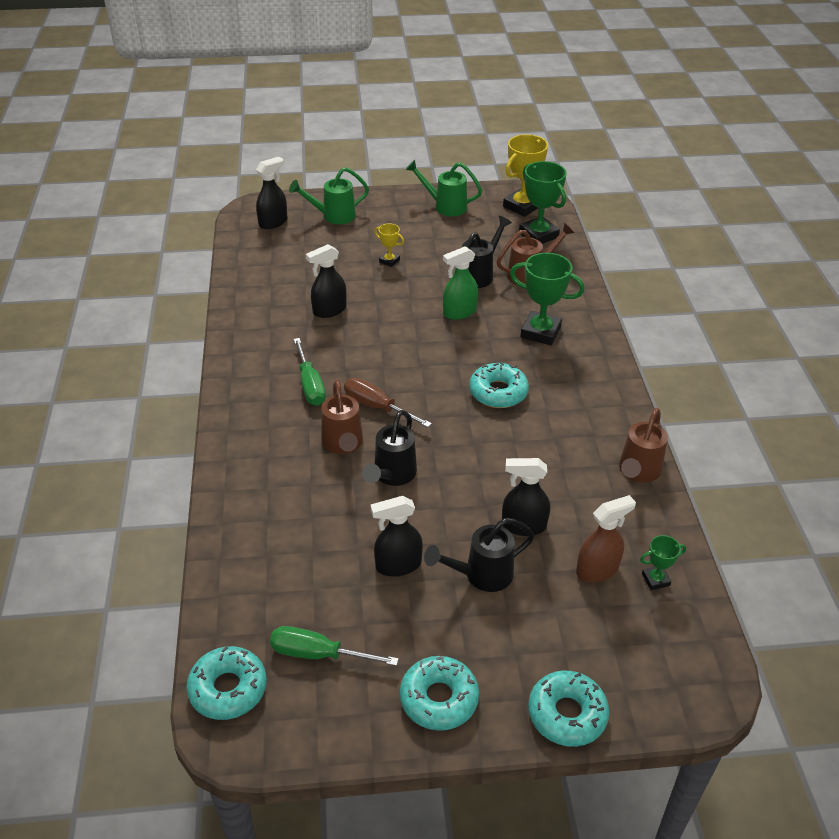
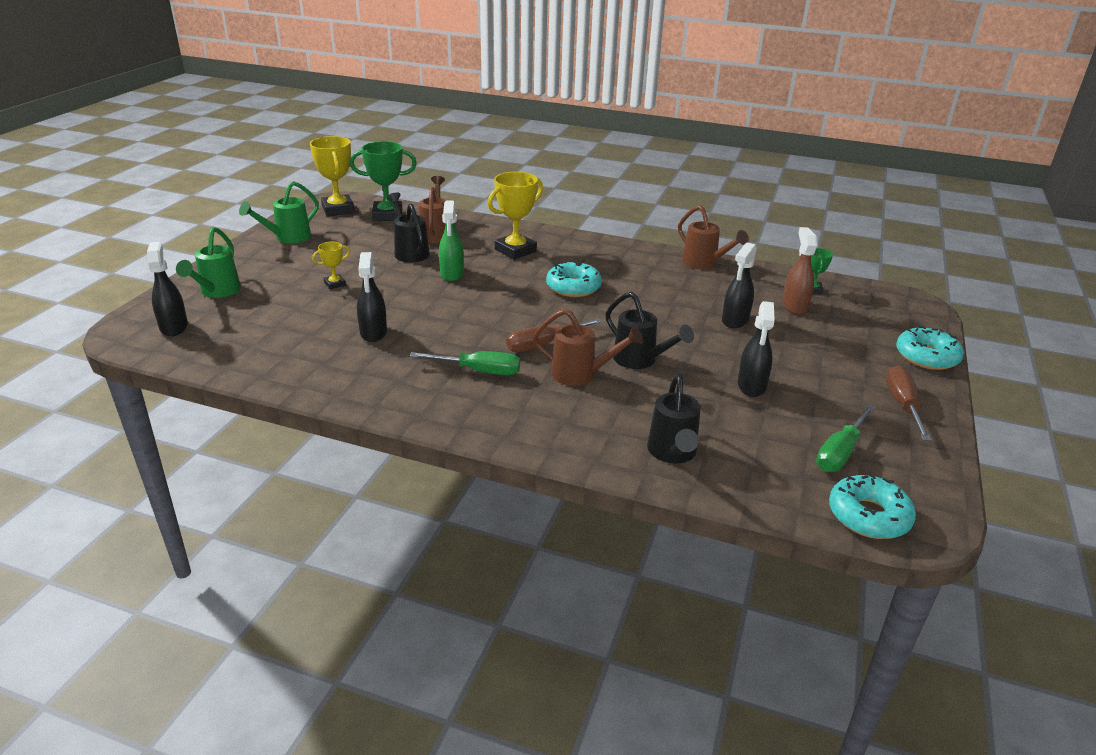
camera: 65 degrees left, 10 degrees down
(439, 699) = (902, 405): turquoise donut -> brown screwdriver
(481, 575) = (780, 352): black watering can -> black watering can (672, 454)
(540, 332) = (515, 250): green trophy -> yellow trophy

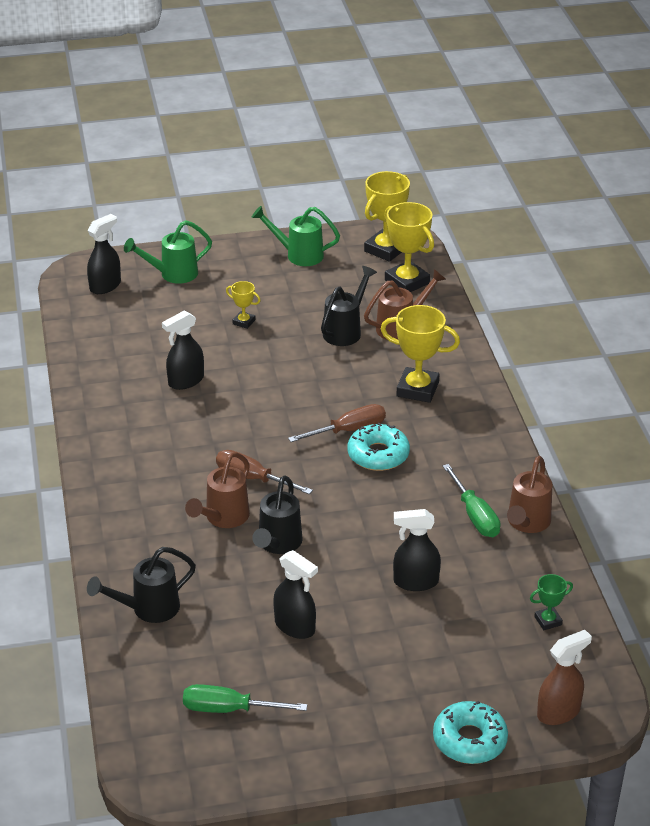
camera: 60 degrees right, 5 degrees up
(387, 215) = (407, 282): green trophy -> yellow trophy
(452, 274) = (328, 374): green spray bottle -> none
(478, 371) = (178, 461): green screwdriver -> green screwdriver (474, 515)
(581, 375) = (223, 518): brown watering can -> brown watering can turned 45 degrees clockwise
(751, 386) = (295, 627): black spray bottle -> black spray bottle turned 120 degrees counterclockwise
(794, 306) = (491, 616): brown spray bottle -> brown spray bottle (559, 712)
(868, 516) = (148, 745): turquoise donut -> none
(902, 405) = (349, 737): brown screwdriver -> brown screwdriver (348, 430)

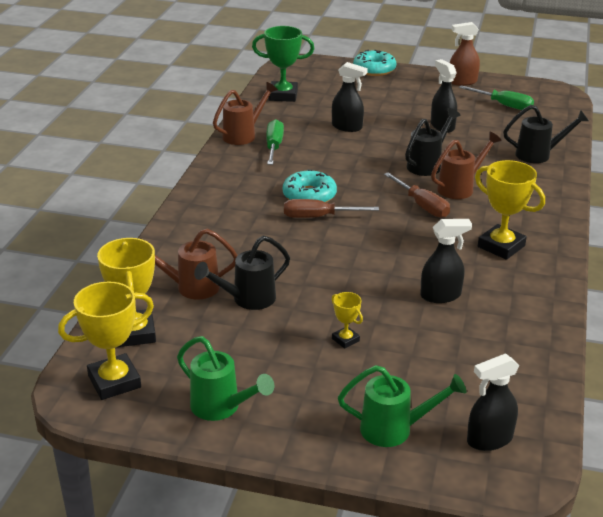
camera: 155 degrees left, 5 degrees down
(417, 389) = (231, 231): yellow trophy -> yellow trophy (501, 246)
(548, 621) = (283, 95): green trophy -> green trophy, size x1.97
(559, 712) = (316, 67): brown spray bottle -> brown spray bottle (462, 82)

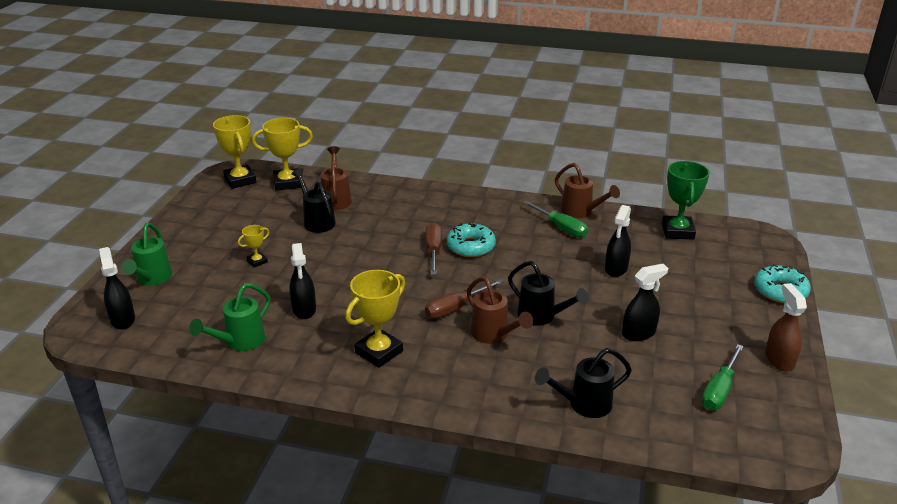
camera: 90 degrees right, 0 degrees up
(222, 408) = (201, 215): green watering can -> green watering can (239, 342)
(274, 147) = (561, 228): green screwdriver -> green screwdriver turned 45 degrees clockwise
(539, 155) = (583, 405): black watering can -> black watering can turned 75 degrees clockwise

